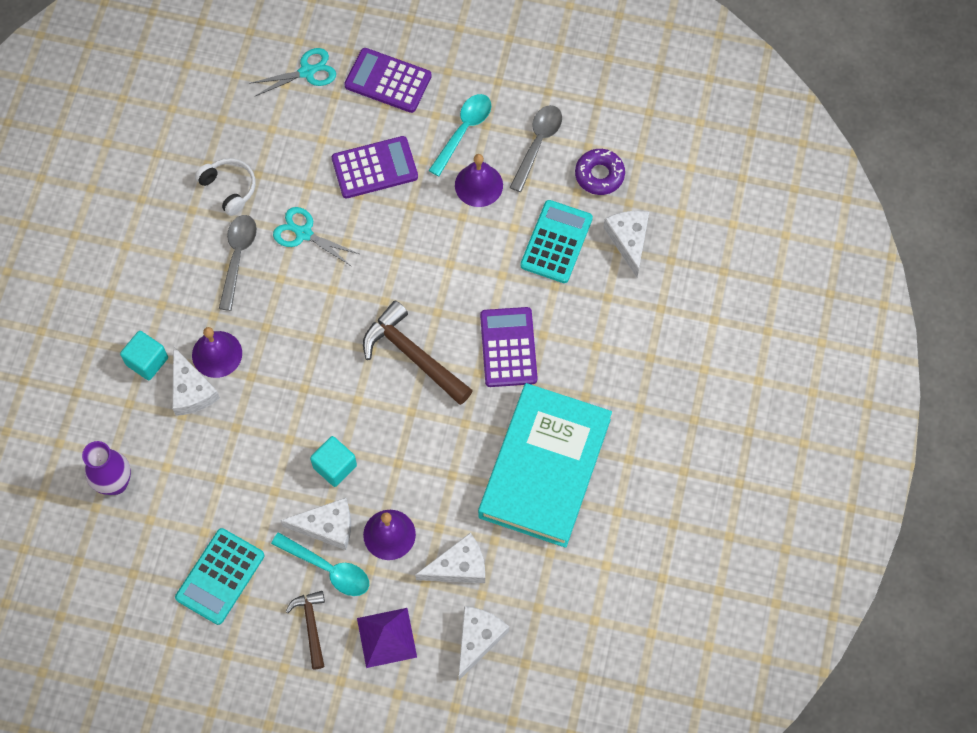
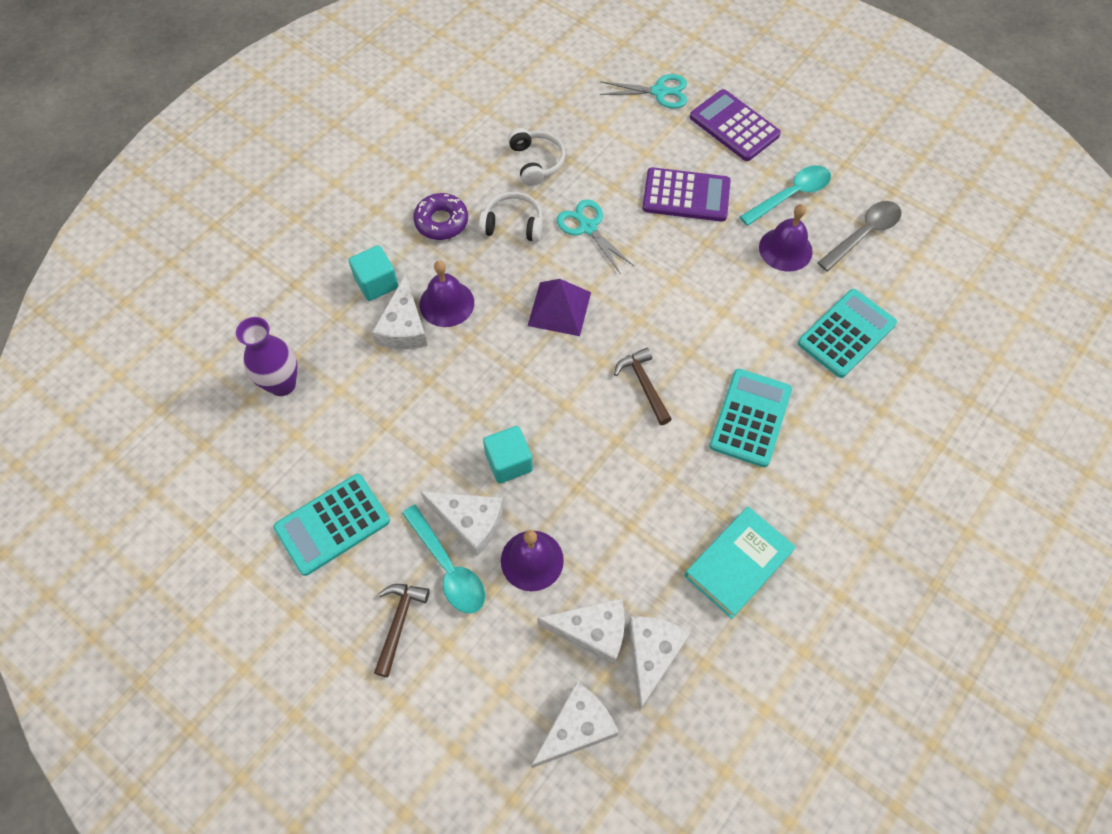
camera: 25 degrees right, 5 degrees down
(237, 257) = (513, 224): grey spoon -> white headphones
(386, 637) = (474, 676): purple pyramid -> purple pyramid (559, 309)
(413, 356) = (644, 385): brown hammer -> brown hammer, size x0.58
(508, 347) = (750, 418): purple calculator -> turquoise calculator
(545, 468) = (738, 564): turquoise book -> turquoise book, size x0.55
(599, 175) = (919, 287): purple donut -> purple donut (441, 221)
(629, 240) = (928, 362): white cheese -> white cheese (652, 655)

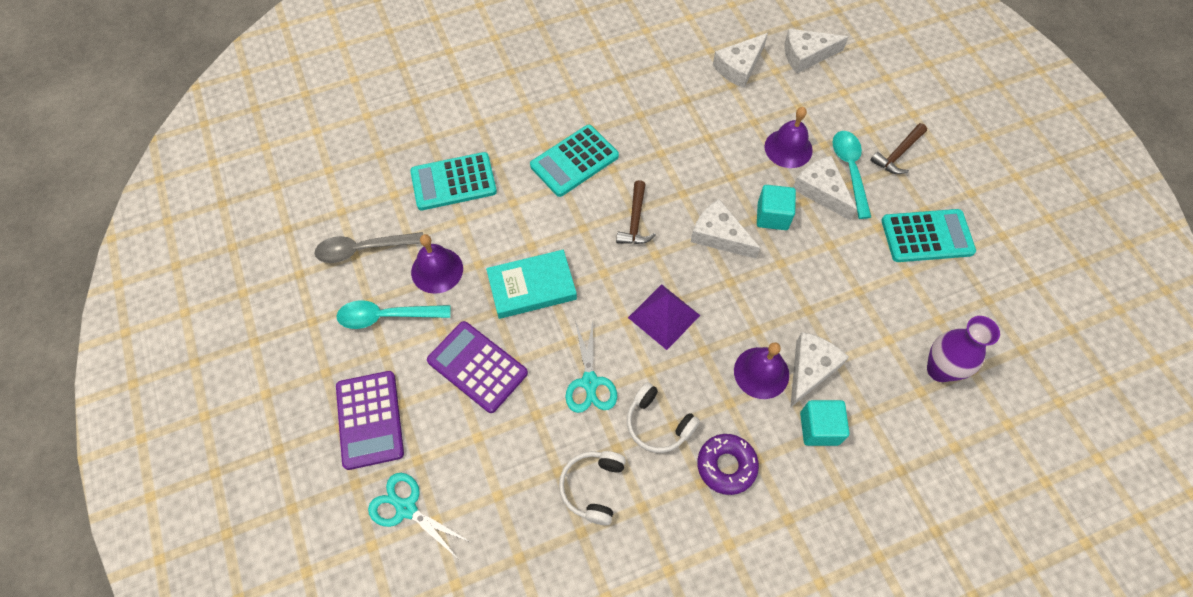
camera: 150 degrees left, 0 degrees up
(592, 631) = (769, 94): white cheese -> white cheese (719, 235)
(738, 564) = (651, 85): turquoise book -> turquoise book (532, 287)

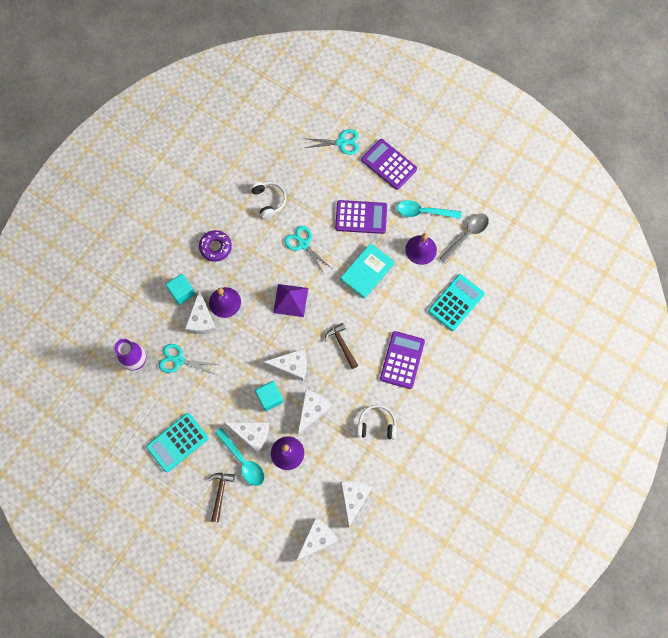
camera: 145 degrees right, 10 degrees up
(387, 316) = (423, 212): turquoise spoon -> turquoise spoon turned 135 degrees counterclockwise
(574, 161) = (402, 360): turquoise calculator -> purple calculator
(658, 424) = (258, 246): white headphones -> white headphones (376, 424)
(726, 172) = (312, 410): none -> white cheese
(874, 334) = (178, 360): none -> turquoise scissors

